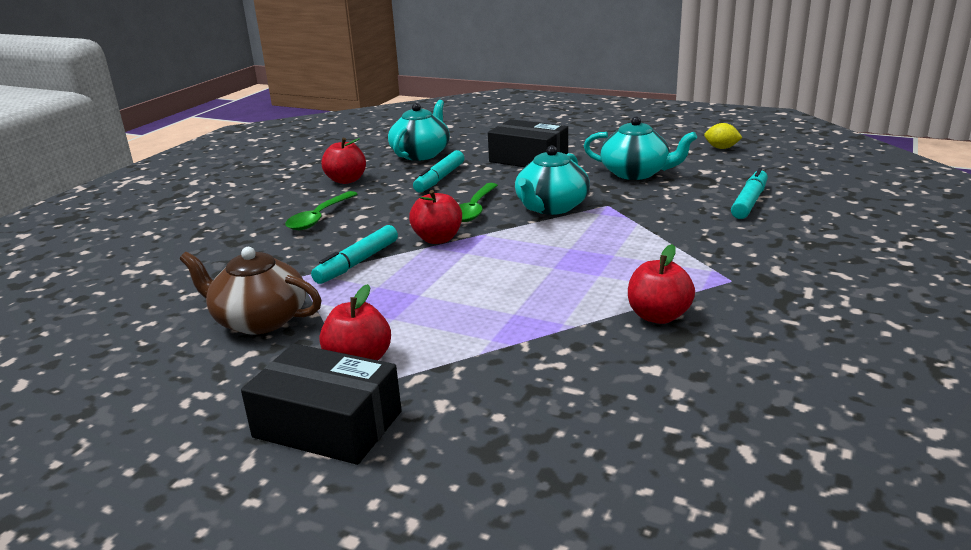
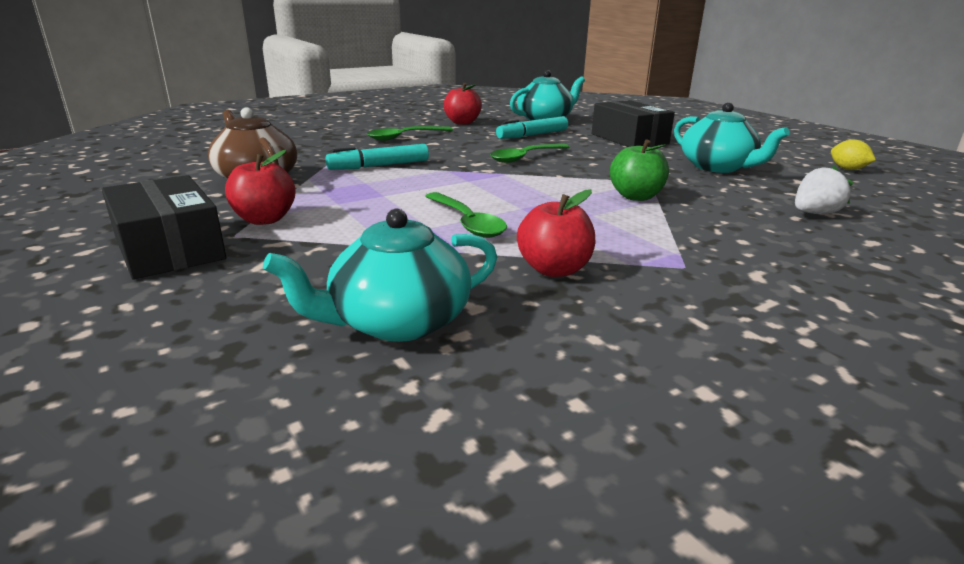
camera: 30 degrees right, 0 degrees up
(437, 239) = (462, 167): red apple -> none
(535, 297) = (467, 222): none -> green spoon
(551, 207) = (593, 171): turquoise teapot -> turquoise teapot (397, 321)
(619, 225) = (635, 196): none -> green apple
(749, 202) = (814, 213): turquoise marker -> white strawberry

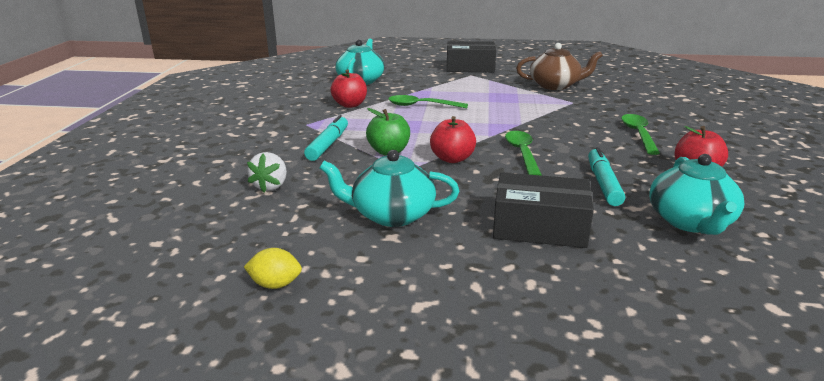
camera: 130 degrees right, 0 degrees up
(265, 219) = (483, 80): red apple -> red apple (452, 159)
(379, 166) = (551, 111): turquoise marker -> turquoise marker (328, 144)

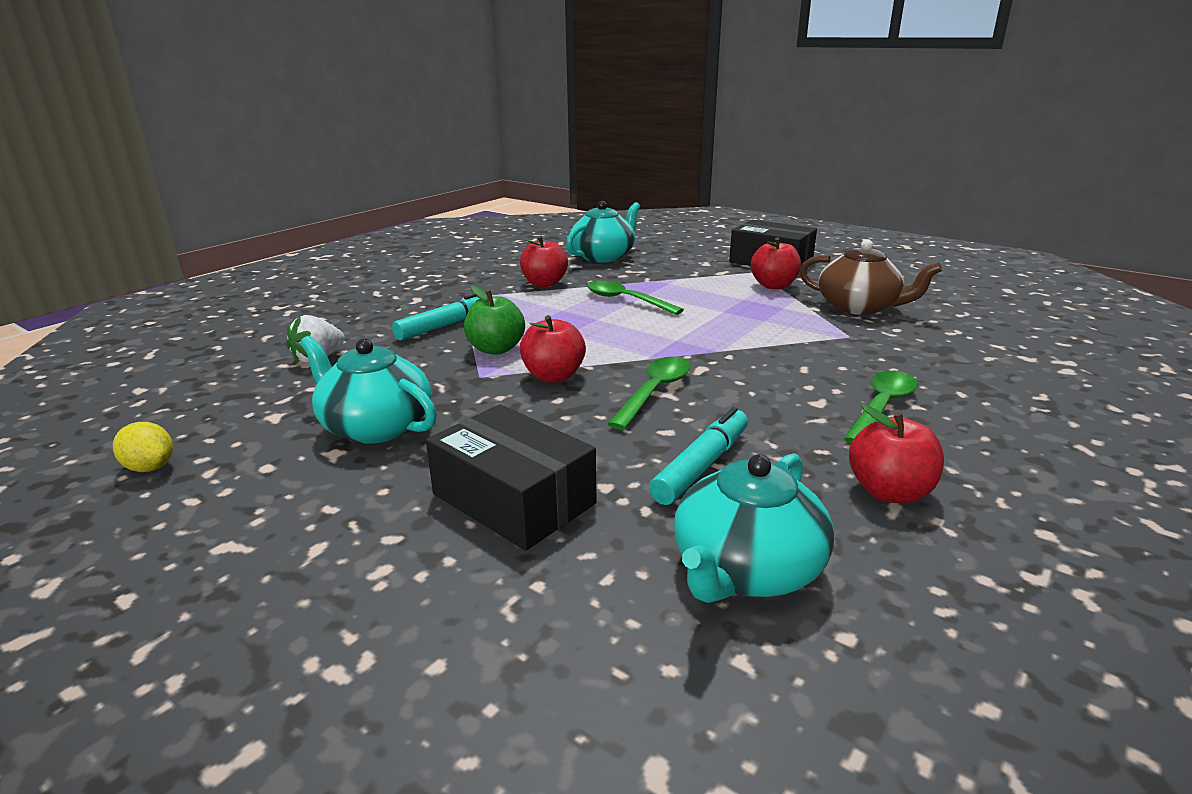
camera: 30 degrees right, 0 degrees up
(493, 81) = (773, 286): none -> red apple

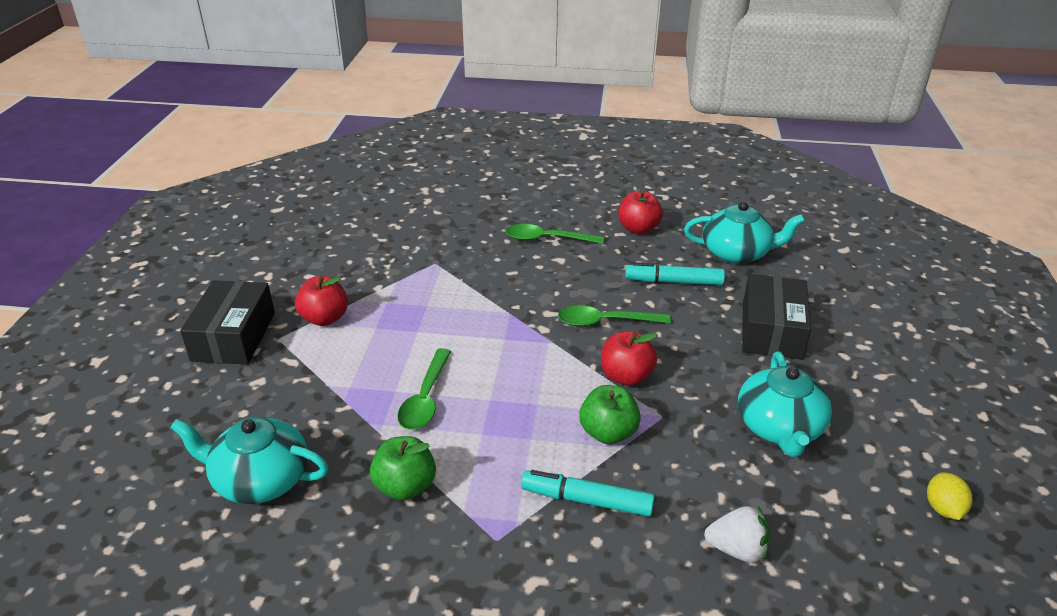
camera: 120 degrees left, 10 degrees up
(544, 283) = (405, 486): red apple -> green apple
(859, 307) = (363, 267): brown teapot -> none

